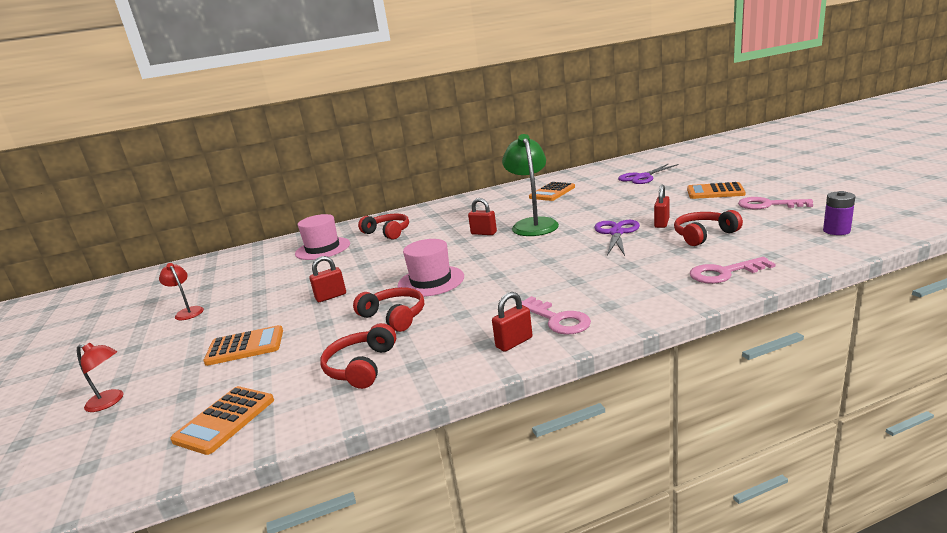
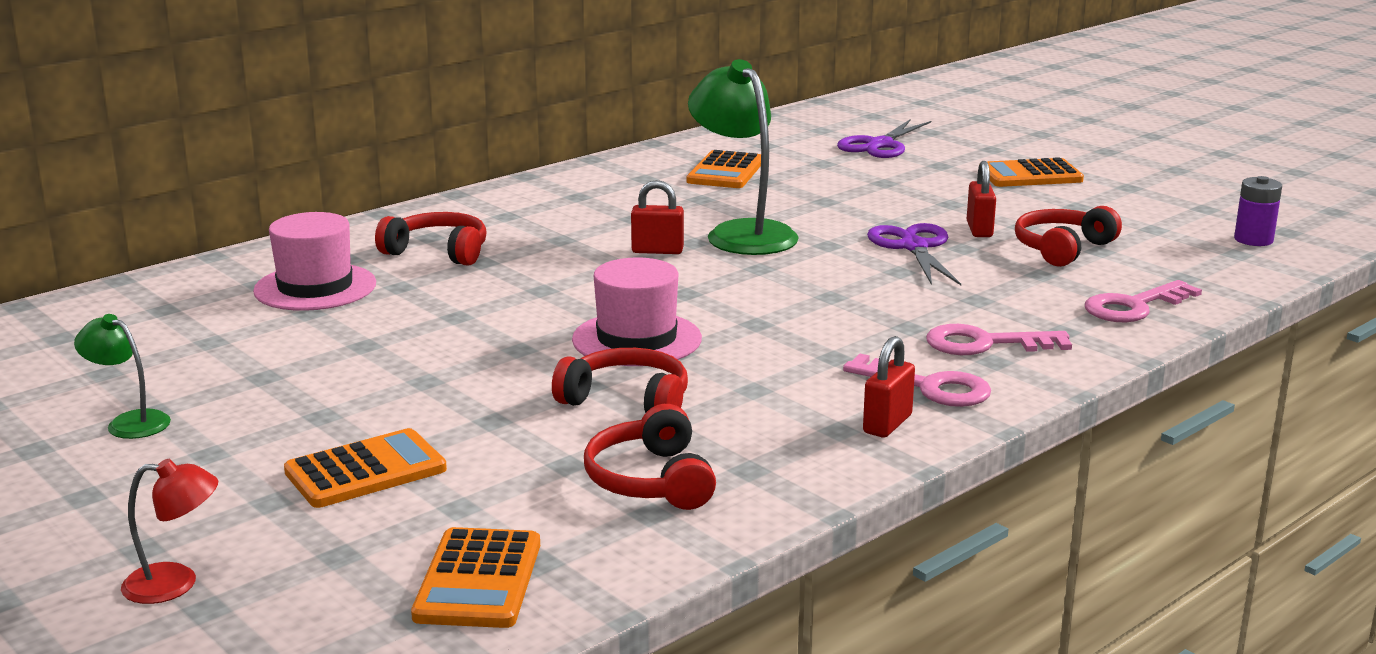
camera: 25 degrees left, 0 degrees up
(188, 312) = (129, 422): red lamp -> green lamp
(331, 296) = (450, 376): red padlock -> none
(768, 205) = (1130, 198): pink key -> pink key (985, 344)

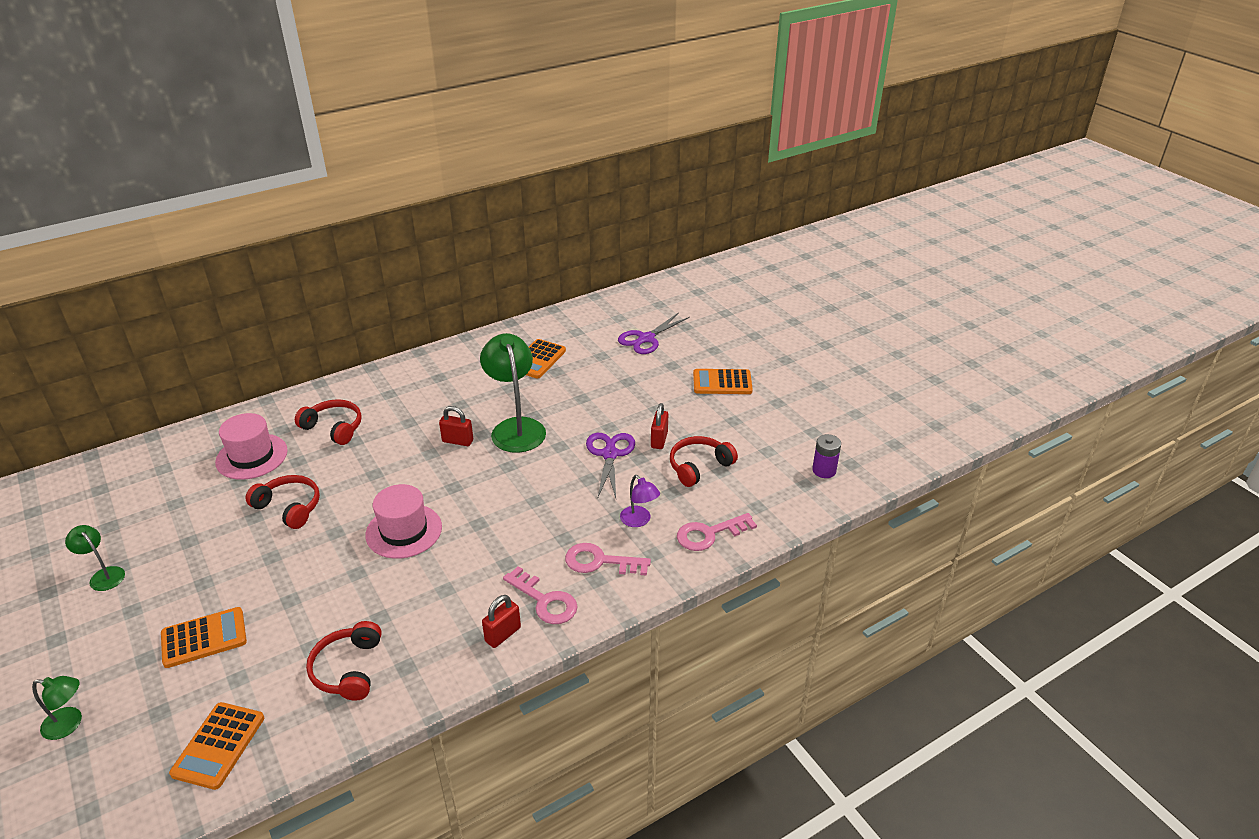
camera: 10 degrees right, 15 degrees up
(176, 583) = (70, 724): red lamp -> green lamp
(627, 400) = (371, 591): red headphones -> red headphones (289, 507)
(1013, 302) = (639, 521): none -> purple lamp

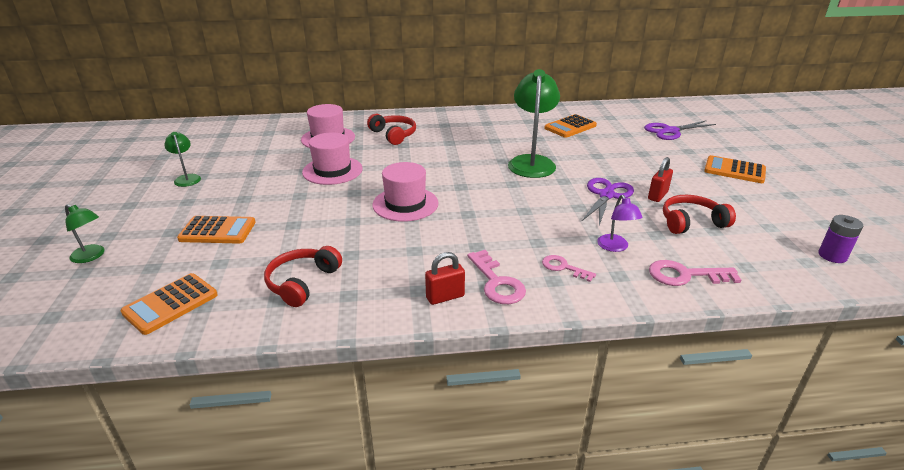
camera: 25 degrees right, 5 degrees down
(289, 507) = (332, 170): red headphones -> pink hat
(457, 441) = (480, 160): red padlock -> none
(600, 561) = (563, 267): pink key -> pink key, size x0.64

